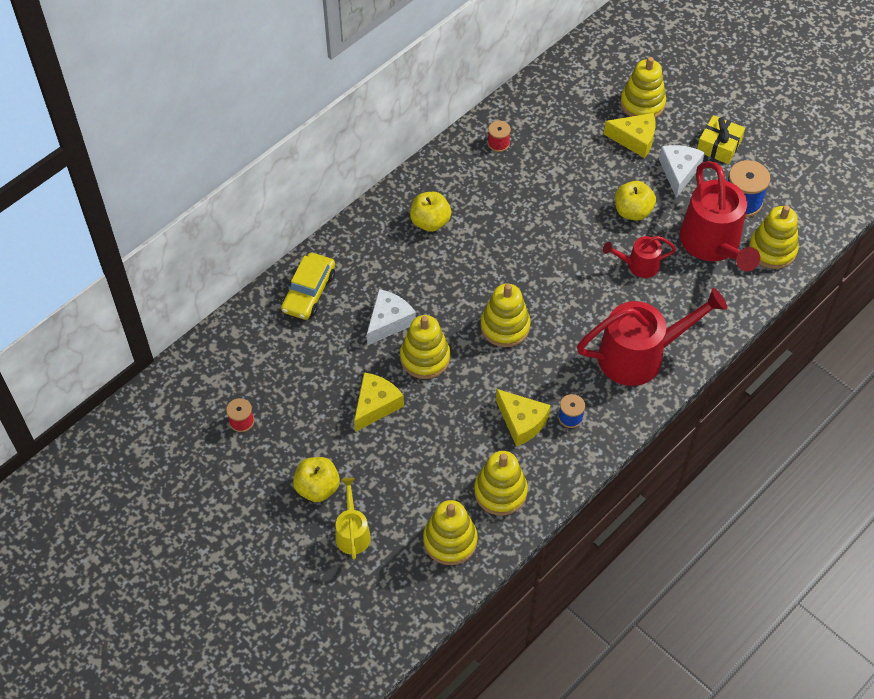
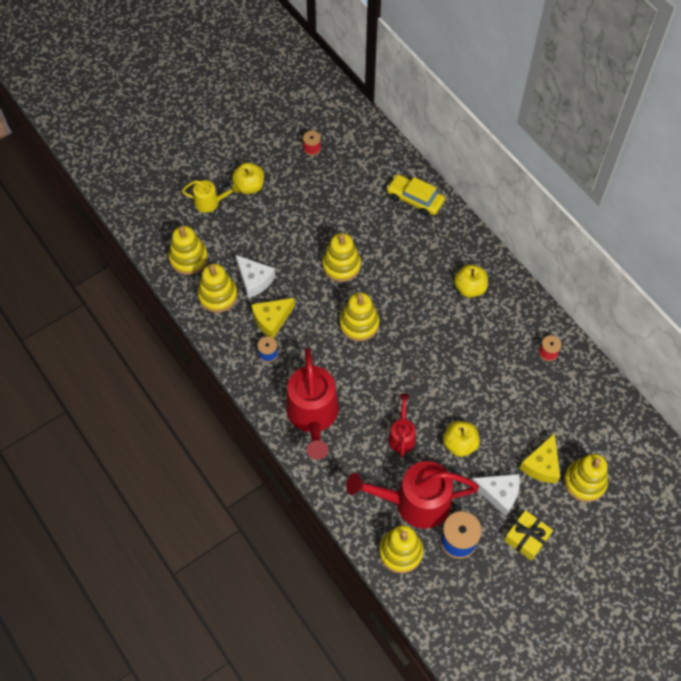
camera: 100 degrees right, 5 degrees up
(376, 405) = (307, 229): yellow cheese -> none
(389, 322) = (378, 246): white cheese -> white cheese (254, 280)

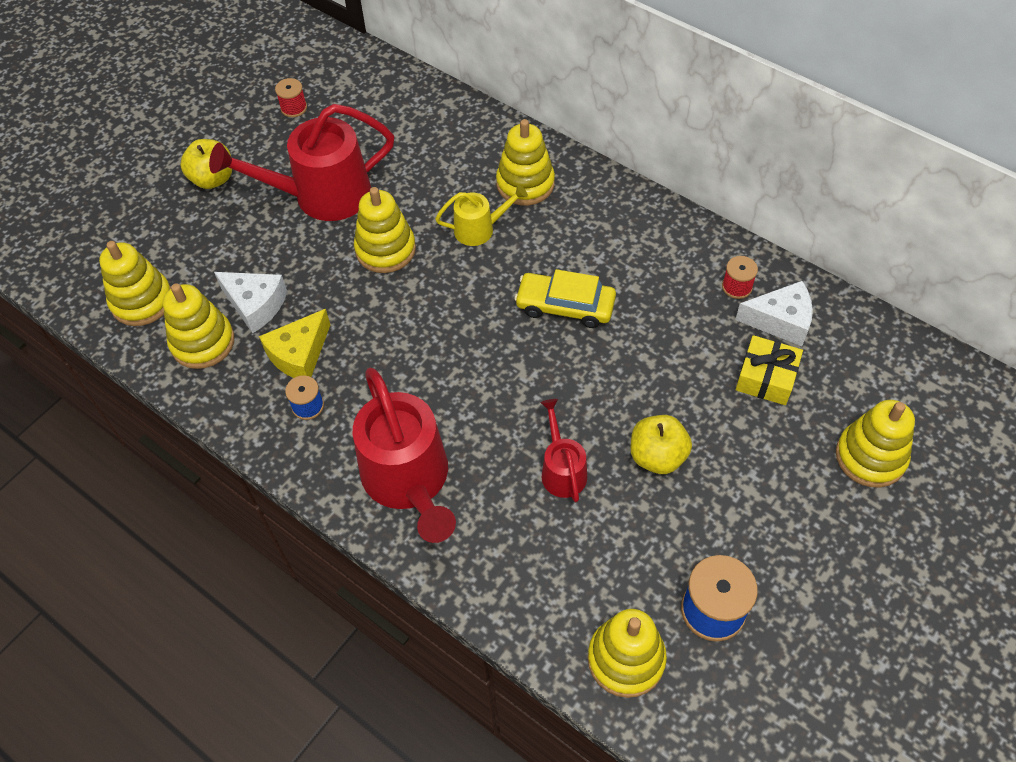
camera: 15 degrees left, 5 degrees down
(210, 202) = (158, 215): yellow watering can -> yellow watering can (480, 229)
(359, 324) = (439, 323): yellow stacking toy -> yellow stacking toy (525, 184)
(414, 502) = (618, 569): red watering can -> red watering can (321, 196)
(415, 199) = (466, 135): yellow car -> yellow car (565, 306)
(470, 288) = (588, 231): yellow apple -> none
(499, 494) = (748, 515): white cheese -> white cheese (780, 321)
(526, 538) = (819, 571): yellow gift -> yellow gift (766, 378)
(541, 465) = (795, 450): yellow cheese -> none

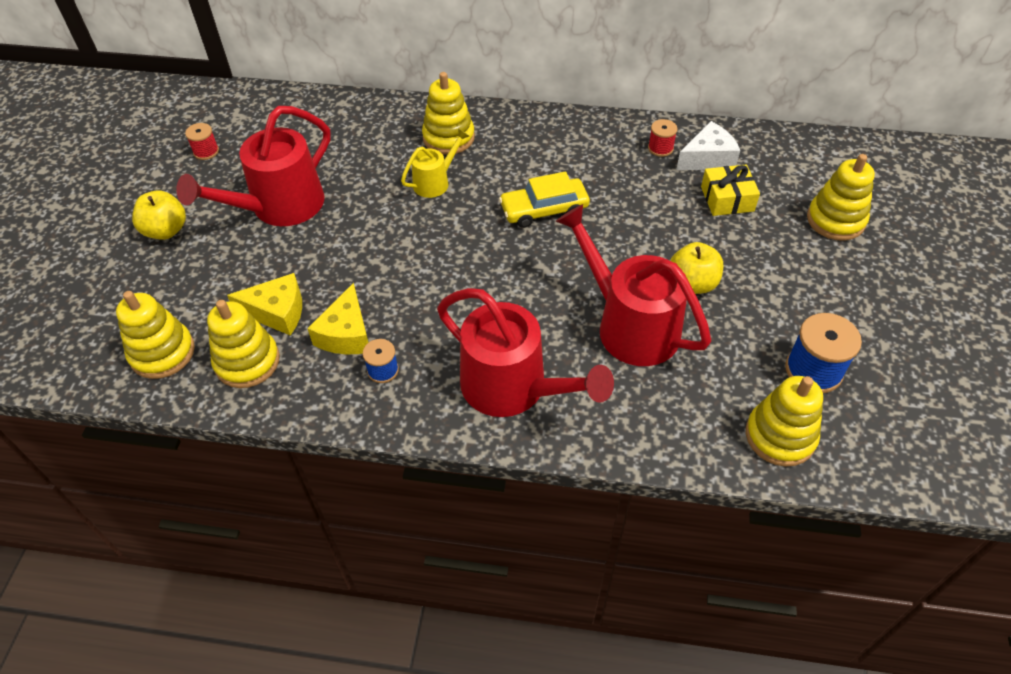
camera: 30 degrees left, 5 degrees down
(255, 305) = (277, 312): white cheese -> yellow cheese
(385, 249) = (366, 226): yellow stacking toy -> none
(562, 469) = (629, 324): red watering can -> red watering can, size x1.95

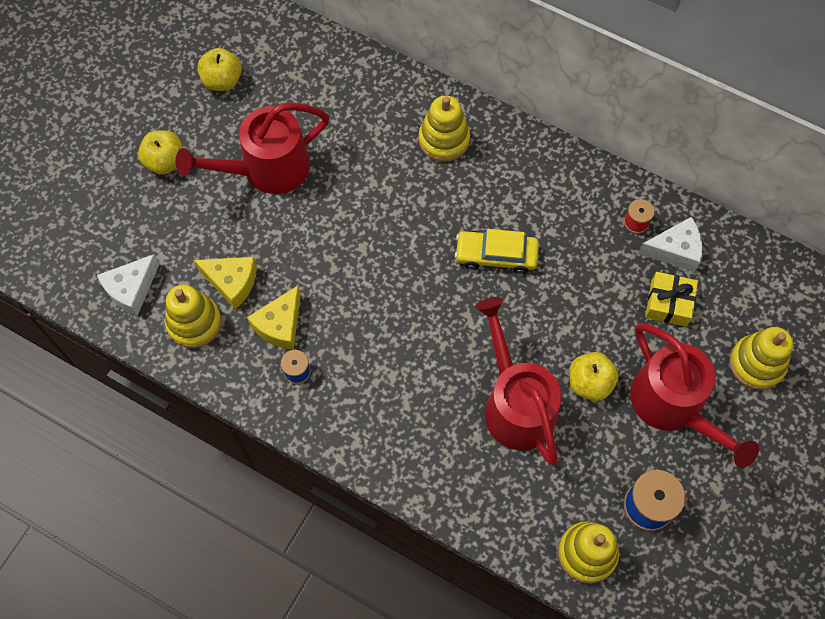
camera: 20 degrees right, 15 degrees up
(162, 353) = (131, 289): yellow stacking toy -> white cheese
(206, 151) = (222, 81): red spool -> yellow apple
(435, 182) = (412, 189): yellow watering can -> none
(513, 388) = (394, 428): red watering can -> red watering can (673, 406)

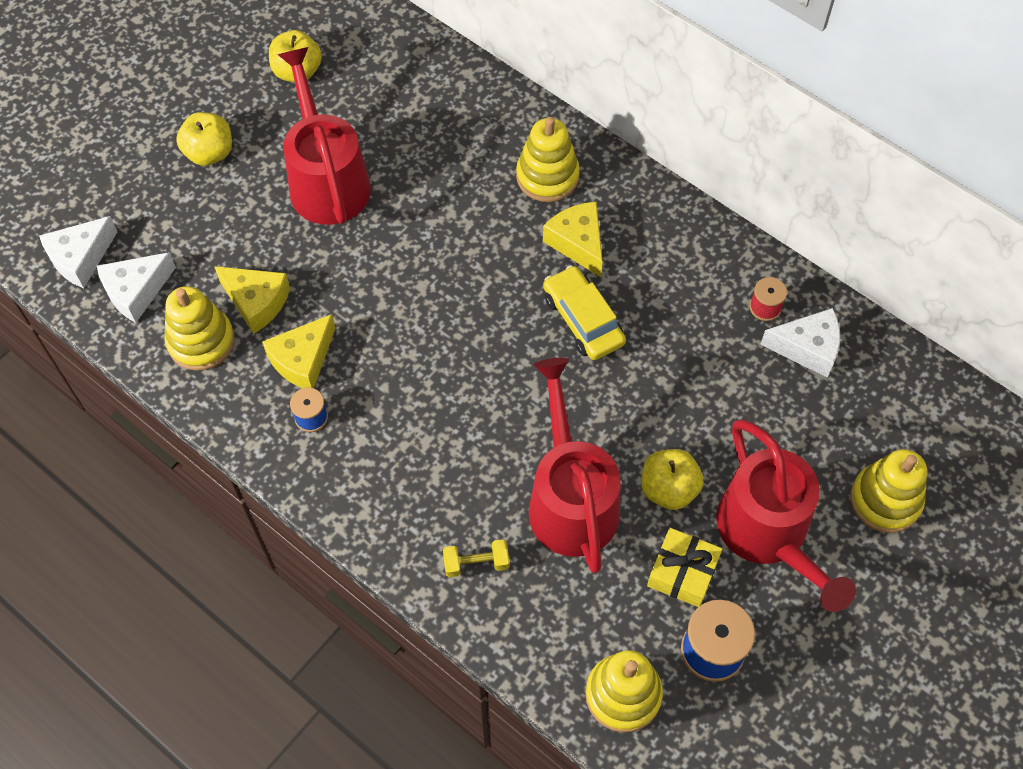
camera: 10 degrees right, 5 degrees down
(79, 268) = (80, 258): none -> white cheese
(266, 169) = (326, 179): red watering can -> red watering can turned 90 degrees clockwise
(452, 468) = (476, 563): none -> yellow dumbbell
(479, 192) = (578, 243): none -> yellow cheese
(496, 255) = (583, 319): yellow car -> yellow car turned 45 degrees clockwise
(668, 303) = (787, 410): yellow gift -> yellow gift (682, 572)

